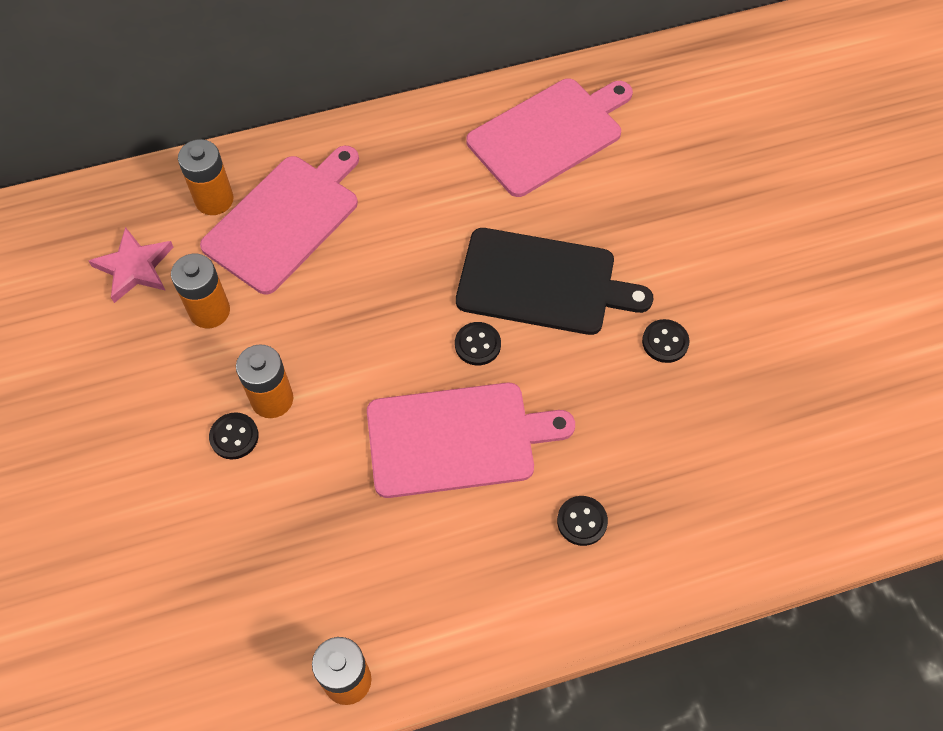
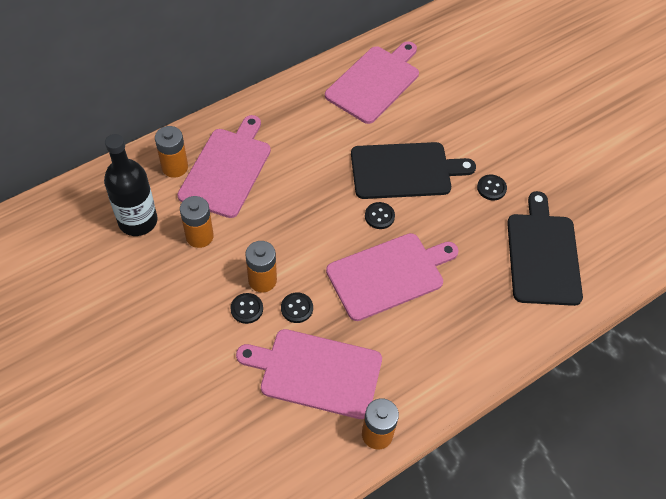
camera: 20 degrees left, 5 degrees down
(134, 267) = (138, 221): pink star -> black bottle
(296, 559) = (316, 372): none -> pink cutting board
(582, 521) = (482, 303): black button -> black button (297, 308)
(706, 469) = (543, 255): none -> black cutting board

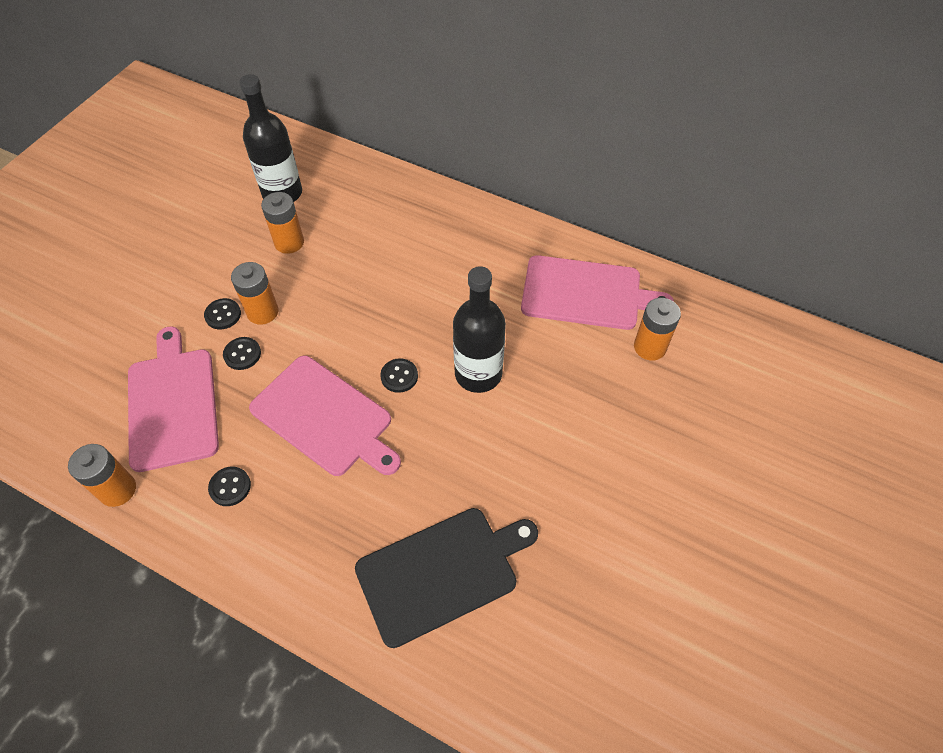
camera: 65 degrees right, 0 degrees up
(175, 167) = (359, 189): orange battery -> orange battery (650, 347)
(227, 169) = (381, 226): pink cutting board -> none
(405, 171) = (478, 374): black cutting board -> black bottle
(491, 188) = (510, 473): black button -> black button (230, 487)

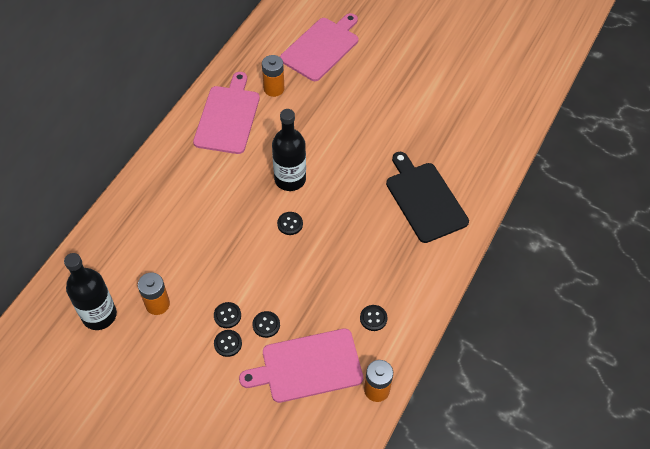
camera: 90 degrees left, 0 degrees up
(262, 312) = (227, 315): orange battery -> black button
(325, 418) = (321, 266): pink cutting board -> pink cutting board (321, 47)

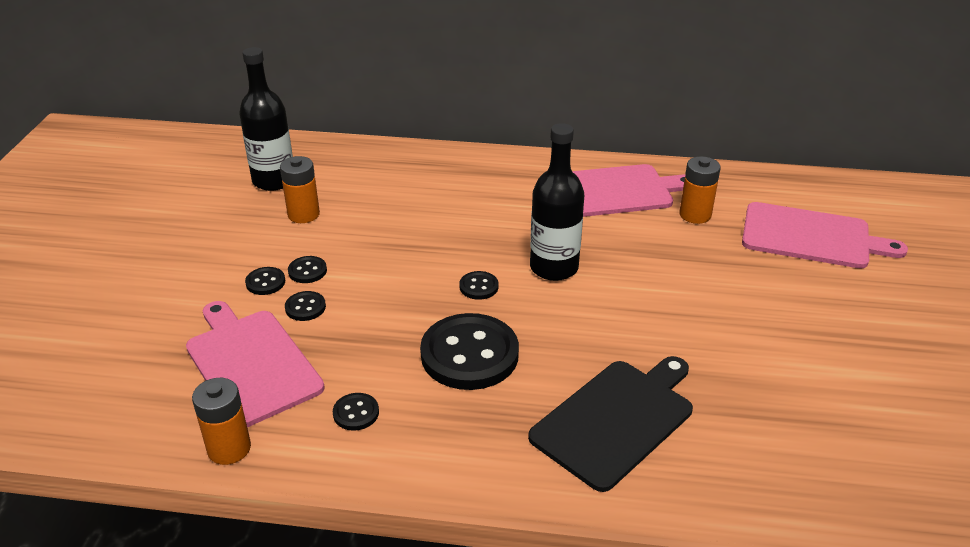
camera: 70 degrees right, 20 degrees down
(348, 248) = (469, 354): none -> black button

